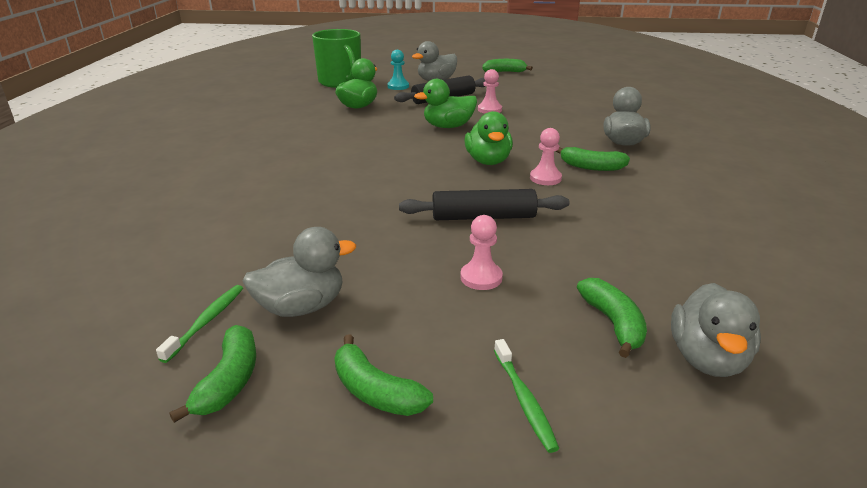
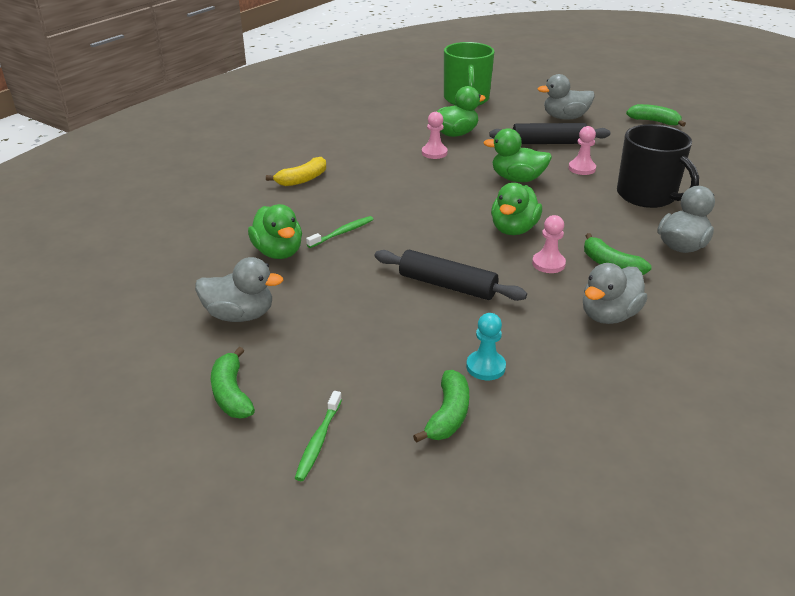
camera: 30 degrees right, 5 degrees up
(206, 321) = (174, 304): green toothbrush -> green toothbrush (342, 233)
(229, 381) = (155, 351): green banana -> none
(245, 168) = (302, 179): none -> yellow banana
(284, 235) = (278, 252): none -> green duck
(398, 86) = (517, 117): turquoise pawn -> turquoise pawn (485, 367)
(481, 277) = (387, 339): pink pawn -> pink pawn (434, 153)
(558, 117) = (647, 196): none -> black mug
(707, 359) = (489, 472): grey duck -> grey duck (608, 315)

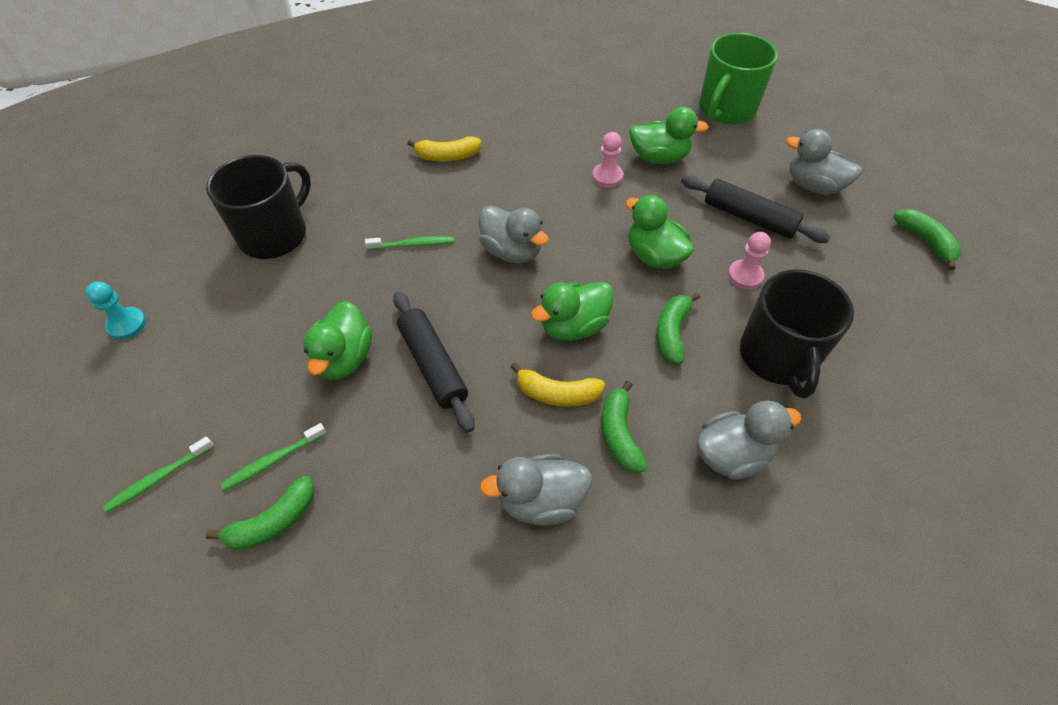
camera: 35 degrees right, 20 degrees up
(216, 269) = (275, 234): none -> black mug
(231, 394) = (153, 384): green banana -> green banana (672, 333)
(240, 315) = (240, 300): grey duck -> grey duck (512, 251)
(278, 252) = (338, 241): green duck -> green duck (344, 358)
(400, 385) = (273, 460): none -> green toothbrush
(485, 367) = (360, 488): turquoise pawn -> turquoise pawn (127, 324)
(548, 264) = (557, 394): pink pawn -> yellow banana

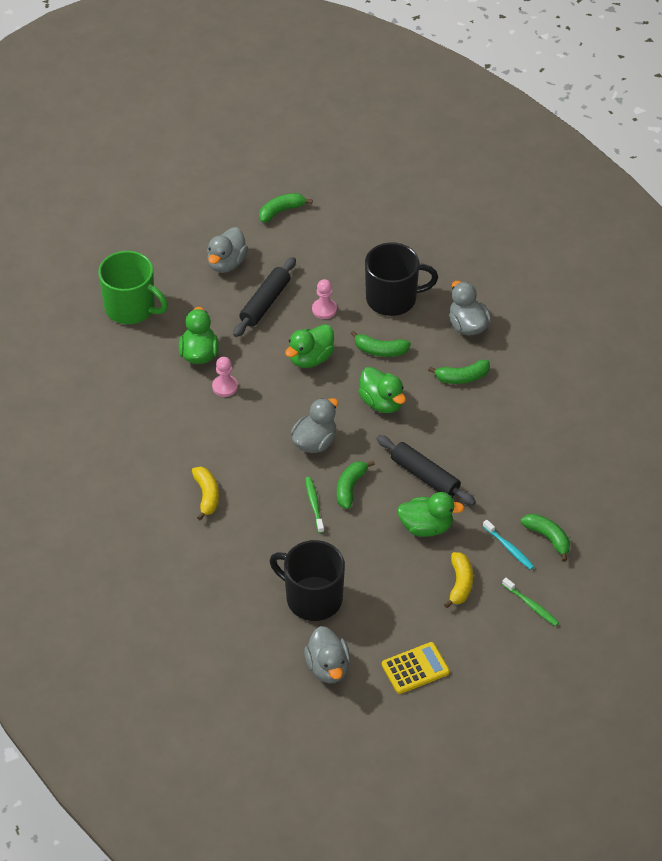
camera: 95 degrees left, 5 degrees down
(127, 324) = (415, 668): turquoise pawn -> yellow calculator
(273, 460) = (509, 548): green toothbrush -> turquoise toothbrush
(431, 281) = (350, 487): none -> green banana
(433, 365) = (425, 476): black rolling pin -> black rolling pin turned 75 degrees clockwise
(541, 500) = (512, 413): grey duck -> grey duck (328, 667)
(557, 394) = (437, 409): yellow banana -> yellow banana (460, 584)

